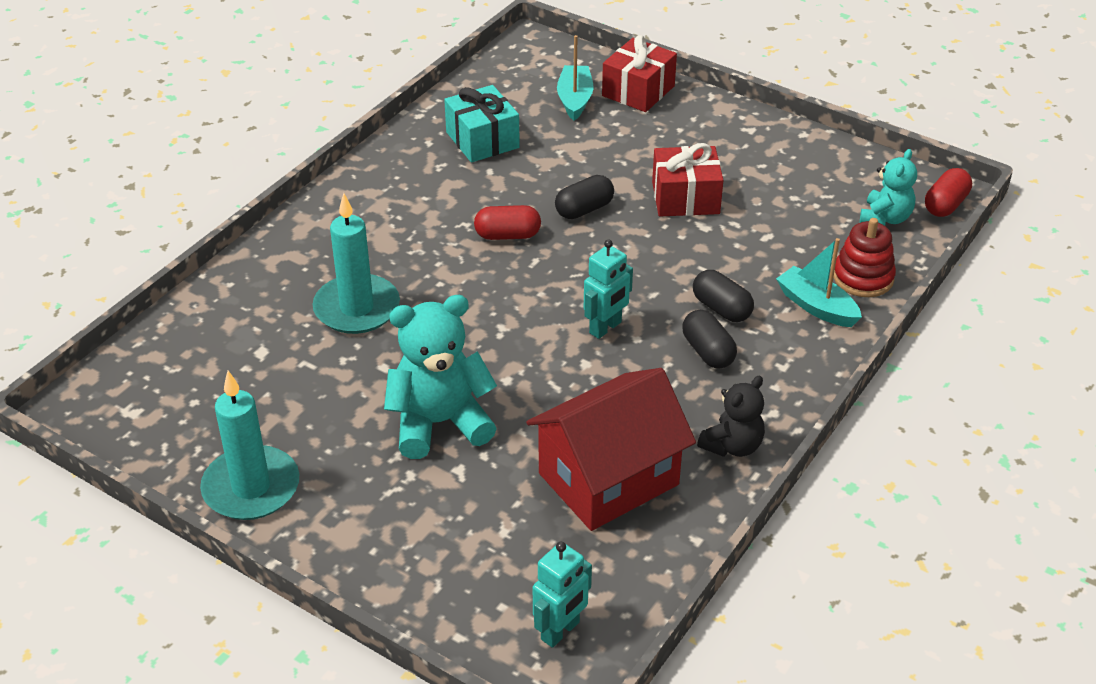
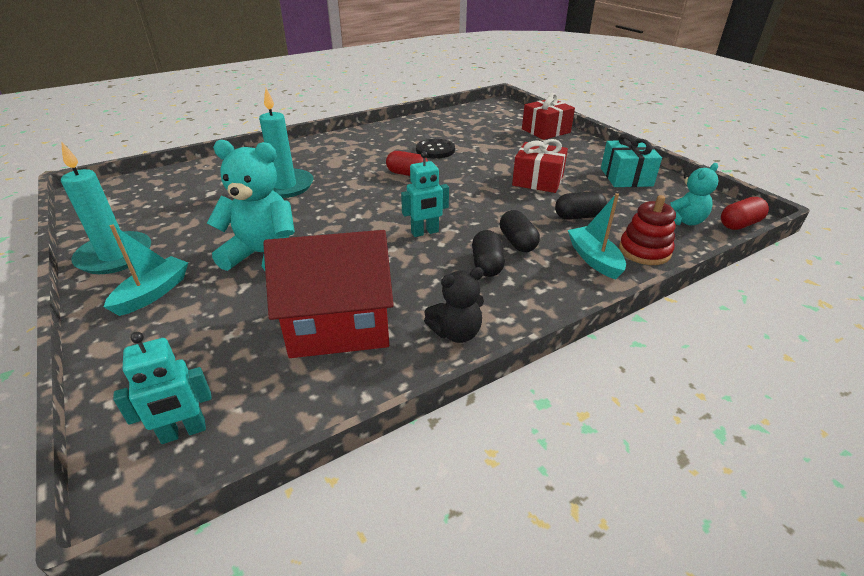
camera: 25 degrees right, 5 degrees down
(482, 140) = (435, 133): turquoise gift -> turquoise gift (626, 177)
(510, 176) = (435, 150): none -> black button
(575, 100) = (504, 128): turquoise boat -> turquoise boat (153, 293)
(584, 209) = (466, 172): black capsule -> black capsule (578, 216)

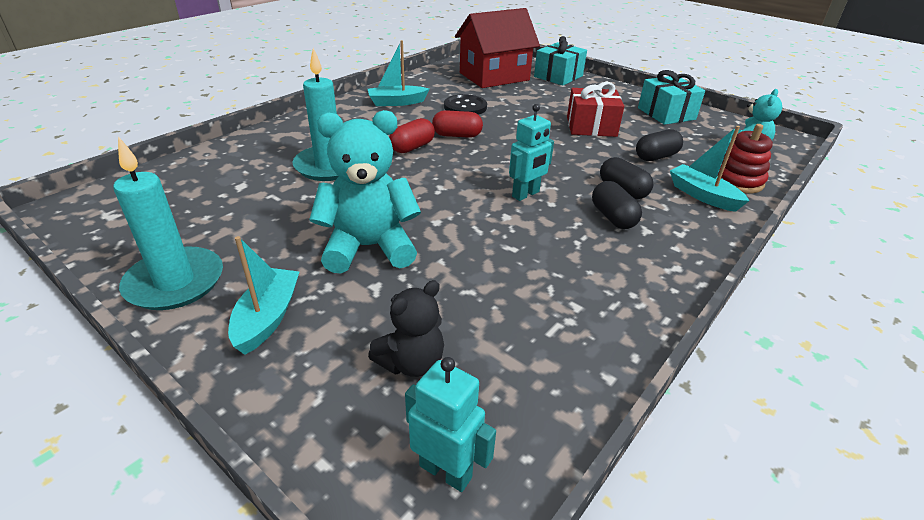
camera: 20 degrees left, 0 degrees up
(183, 432) = (446, 471): turquoise robot -> turquoise robot turned 105 degrees counterclockwise
(339, 325) = (518, 308): red house -> red house (494, 76)
(380, 140) = (397, 102): none -> turquoise boat
(456, 333) = (641, 291): black teddy bear -> black teddy bear (411, 362)
(546, 131) = (558, 76): red gift -> turquoise gift
(739, 224) = (790, 145): red capsule -> red capsule (412, 147)

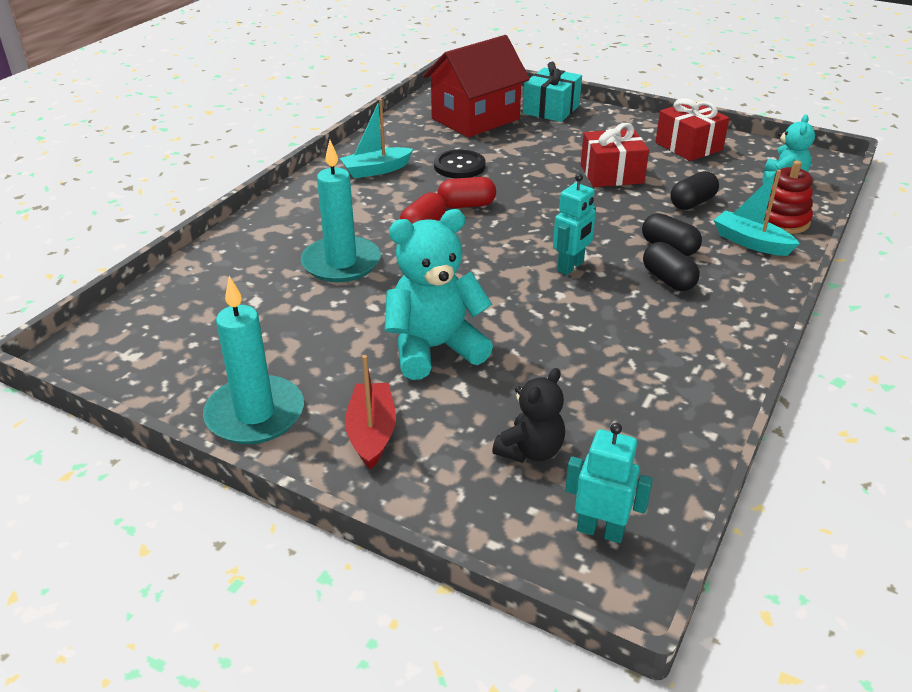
camera: 10 degrees left, 0 degrees up
(268, 318) = (372, 433): turquoise boat -> red boat
(666, 114) = (688, 146): turquoise gift -> red gift

